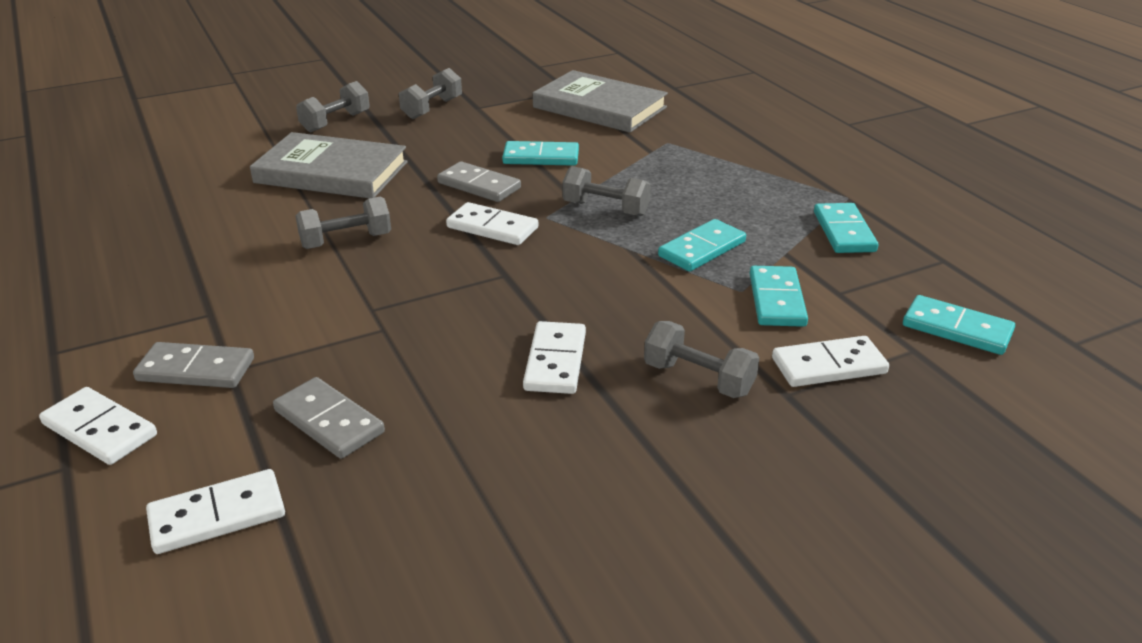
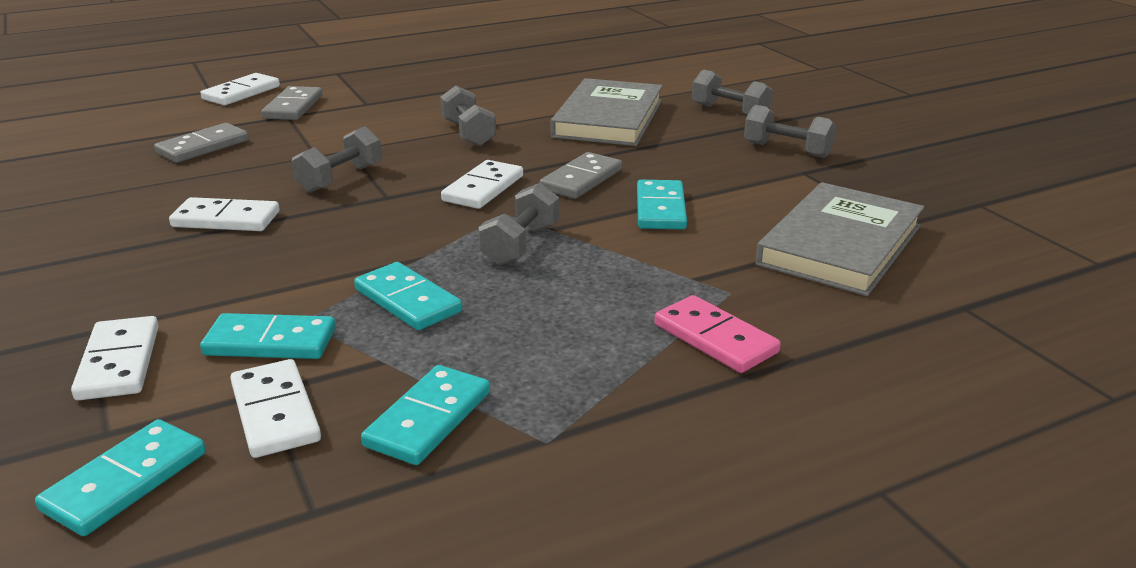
camera: 90 degrees right, 5 degrees down
(217, 515) = (130, 127): white domino -> white domino (275, 412)
(698, 379) = (152, 284): grey dumbbell -> grey dumbbell (340, 178)
(726, 149) = (715, 338): none -> pink domino
(844, 232) = (429, 419): turquoise domino -> turquoise domino turned 60 degrees counterclockwise

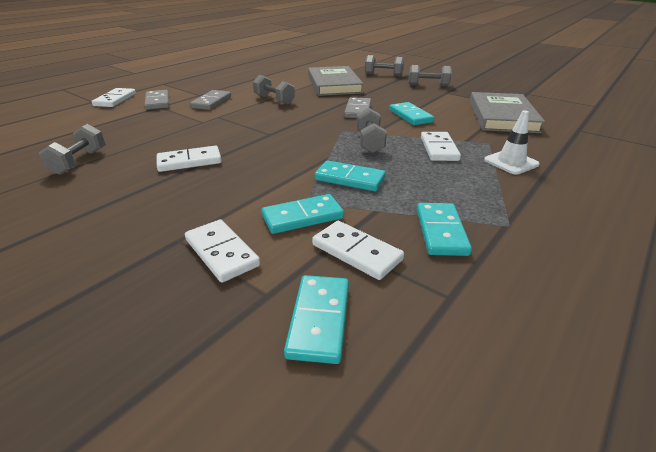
camera: 25 degrees left, 5 degrees up
(203, 147) = (125, 128): grey domino -> grey domino (211, 102)
(340, 178) = (232, 130): grey dumbbell -> grey dumbbell (79, 162)
(483, 188) = (316, 122): white domino -> white domino (439, 149)
(715, 338) = (511, 162): pink domino -> white traffic cone

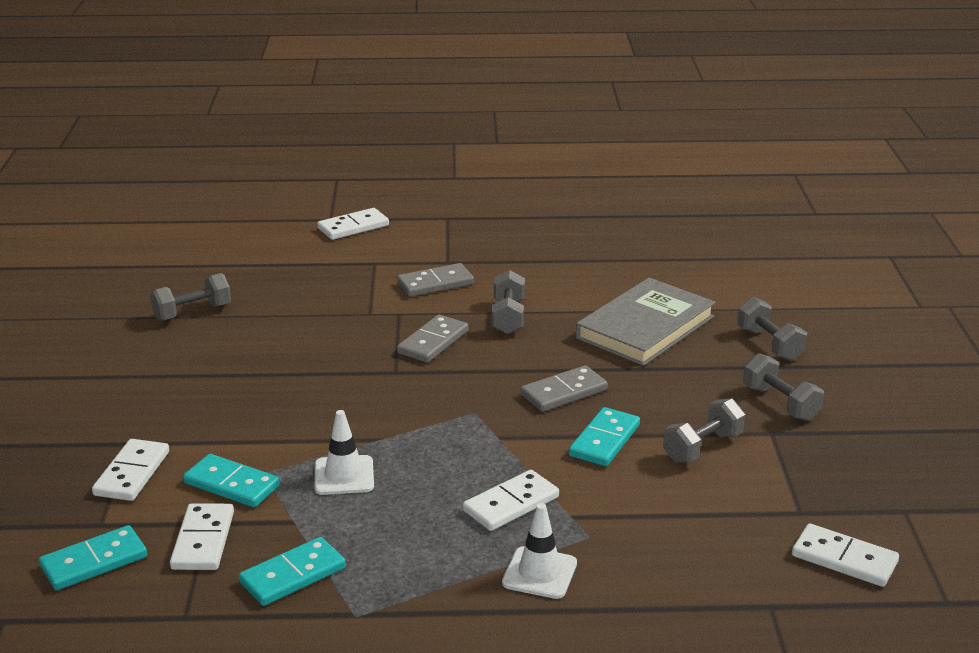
camera: 50 degrees right, 5 degrees down
(158, 102) = (385, 253): grey domino -> grey domino (433, 342)
(189, 161) = (265, 365): white domino -> white domino (844, 559)
(350, 179) = (344, 476): turquoise domino -> white traffic cone
(369, 142) = (462, 447): grey dumbbell -> grey dumbbell (702, 447)
(502, 116) = (725, 518): grey book -> none

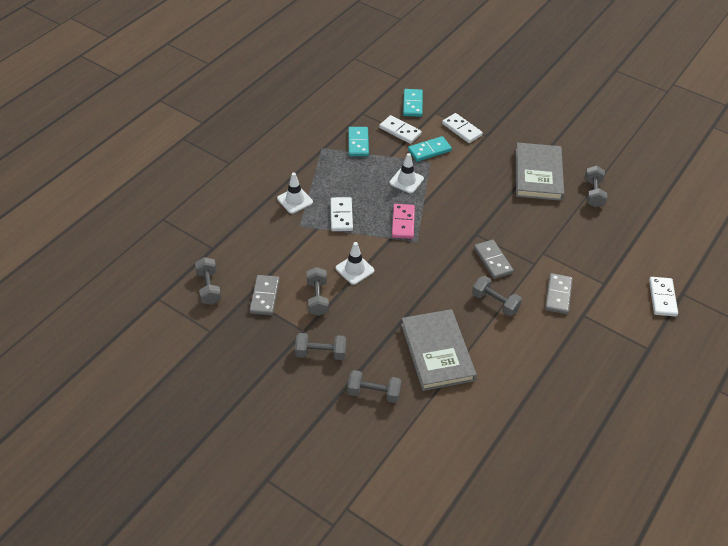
camera: 125 degrees right, 20 degrees up
(191, 365) = (538, 174): none -> grey book
(450, 439) = (403, 223): none -> pink domino
(564, 392) = (405, 280): grey domino -> grey domino (264, 296)
(604, 440) = (354, 269): turquoise domino -> white traffic cone
(844, 559) = (209, 288): white domino -> grey dumbbell

